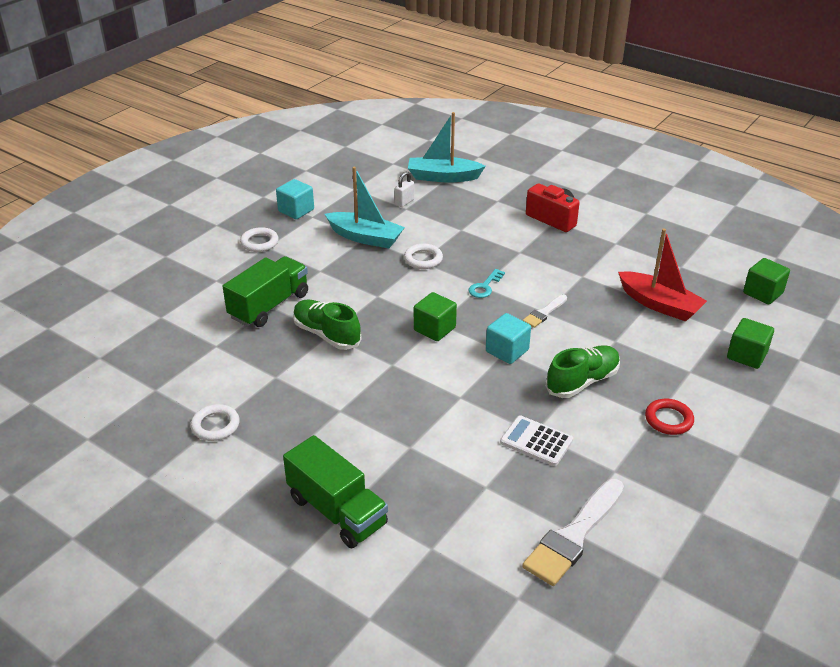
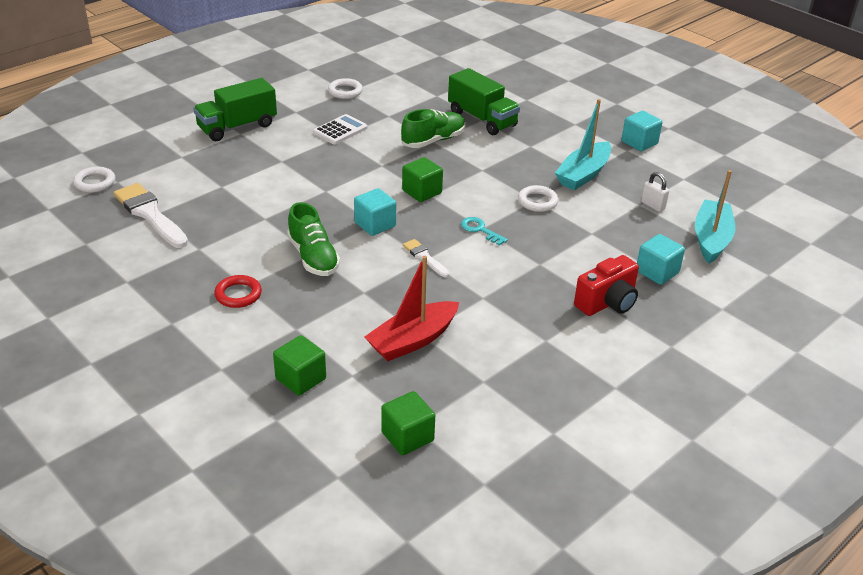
camera: 100 degrees right, 0 degrees up
(259, 242) = (582, 121): white ring -> white ring (95, 182)
(500, 199) = (657, 272): none -> turquoise cube
(536, 441) = (254, 217): white calculator -> white calculator (340, 130)

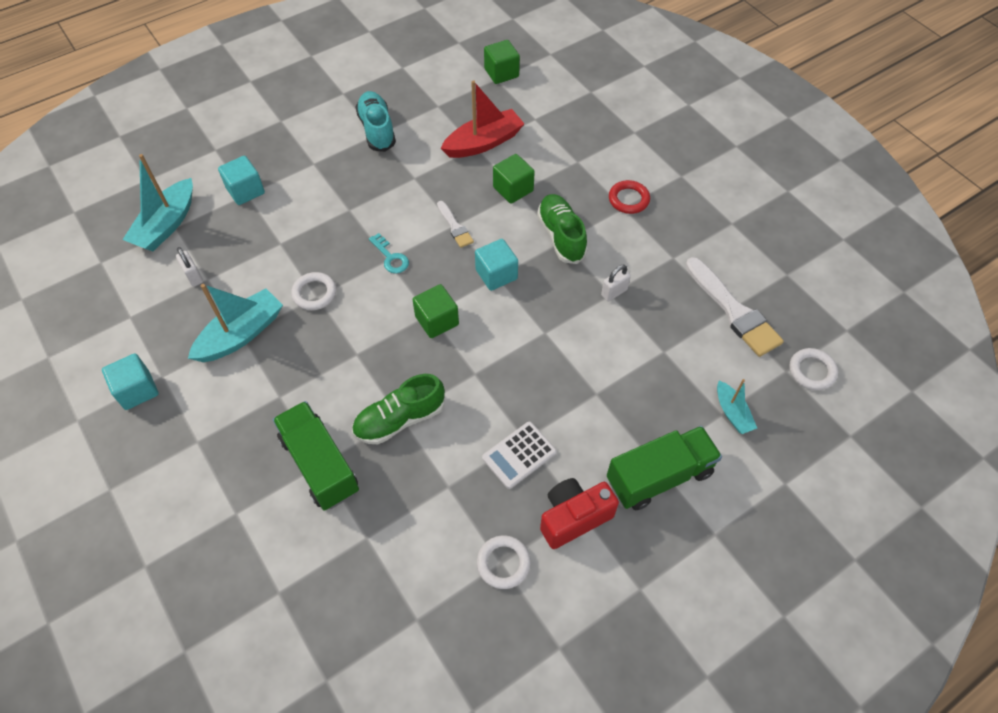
camera: 170 degrees left, 20 degrees up
(172, 157) = (732, 412): none -> turquoise boat
(261, 219) = (614, 292): none -> white padlock
(301, 379) = (573, 119): green cube -> green cube (513, 189)
(548, 344) = (377, 130): none -> turquoise shoe
(607, 303) = (309, 163): red camera -> red camera (573, 517)

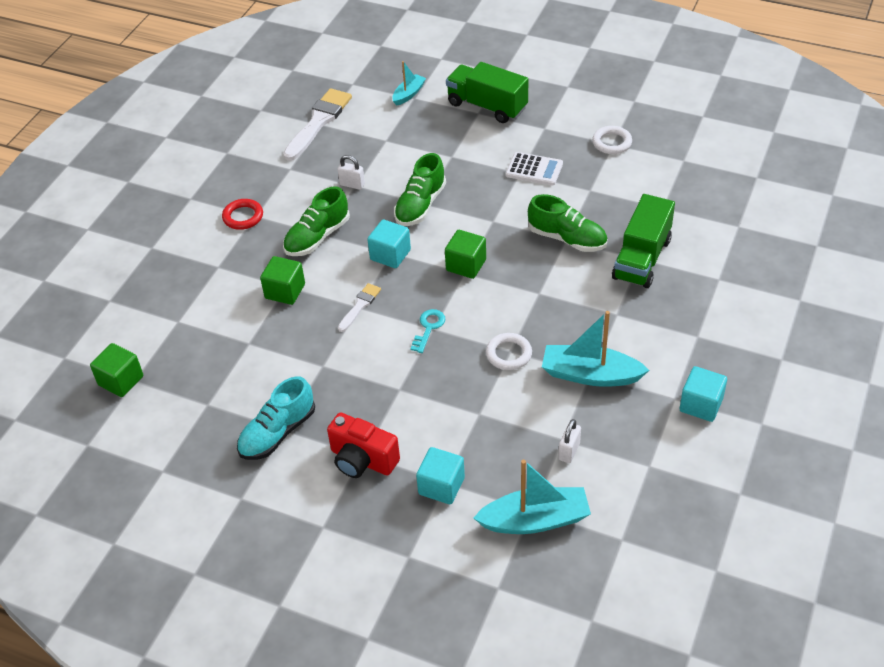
camera: 120 degrees left, 10 degrees down
(483, 143) = (238, 341): red boat -> none
(543, 329) = (420, 205): none -> green shoe
(573, 517) = (552, 128): red camera -> red camera (362, 460)
(812, 371) = (342, 73): white ring -> none

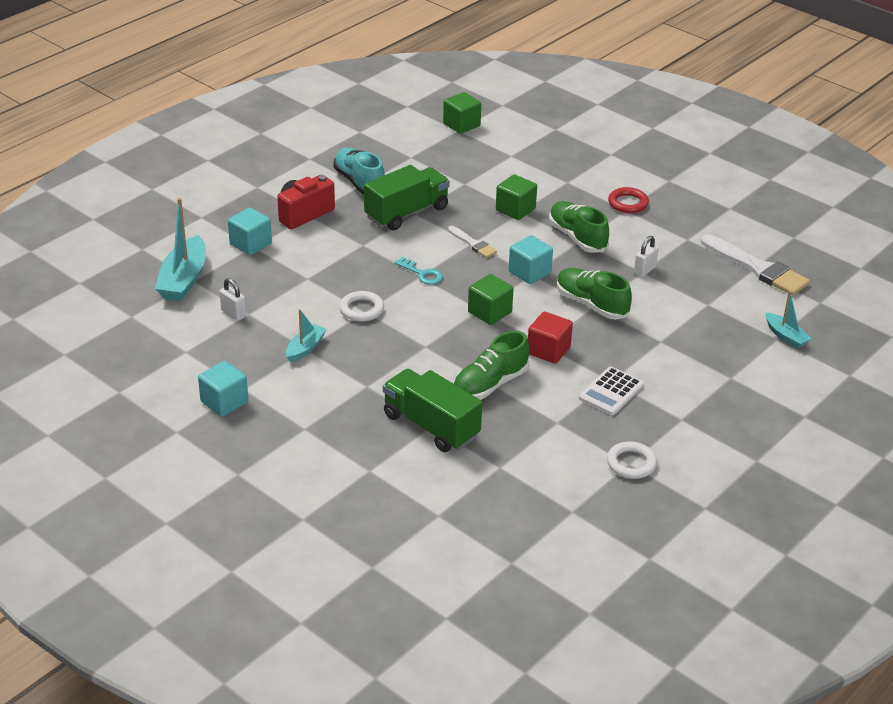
camera: 105 degrees right, 10 degrees down
(487, 106) = (741, 387): green truck -> green truck (407, 213)
(501, 216) = (548, 350): none -> red cube
(590, 375) = (305, 348): turquoise boat -> turquoise boat, size x0.56

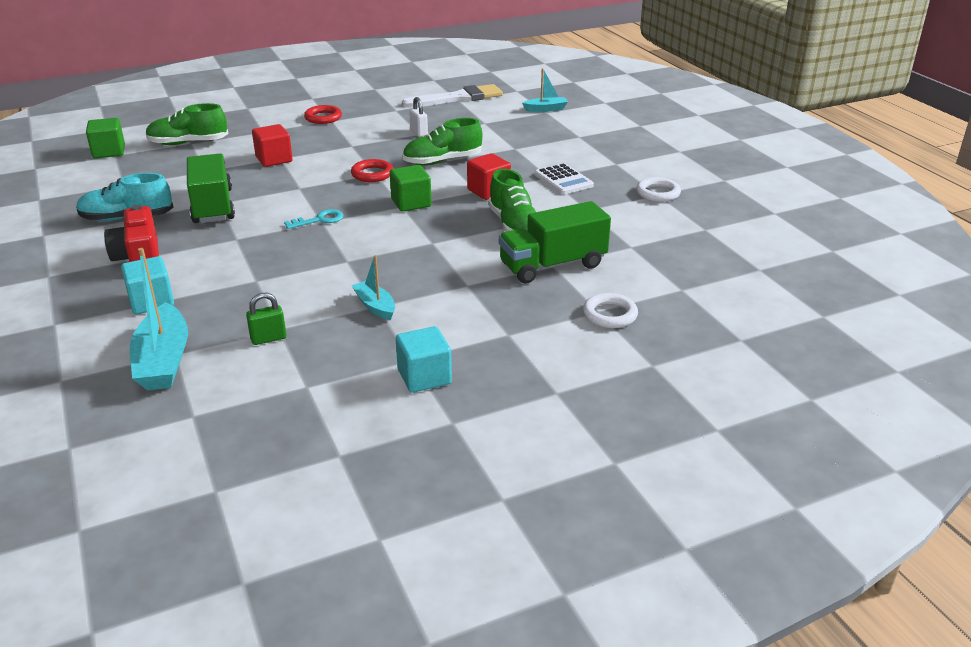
camera: 65 degrees left, 5 degrees down
(184, 279) = (163, 360): turquoise boat -> turquoise boat turned 45 degrees clockwise
(233, 313) = (268, 339): white padlock -> green padlock
(361, 309) = (342, 262): white ring -> white ring (609, 315)
(473, 244) = (301, 187): white brush -> none
(515, 209) = (274, 159): green cube -> red cube
(529, 272) = (372, 174): turquoise cube -> red ring
(577, 237) = (345, 145): green shoe -> green shoe (188, 143)

